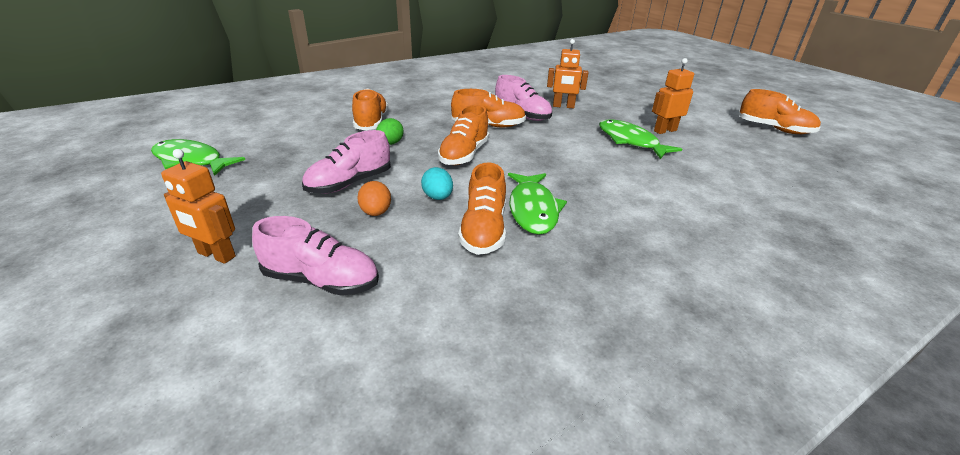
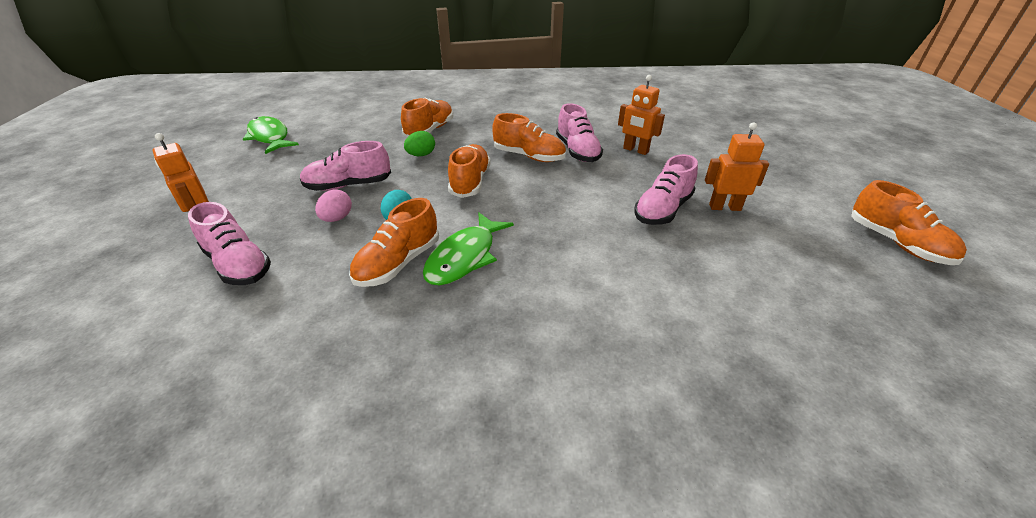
camera: 30 degrees right, 5 degrees up
(376, 213) = (337, 218): orange egg -> pink egg
(464, 155) = (470, 182): orange shoe -> orange shoe turned 135 degrees clockwise
(630, 141) = (662, 210): green fish -> pink shoe

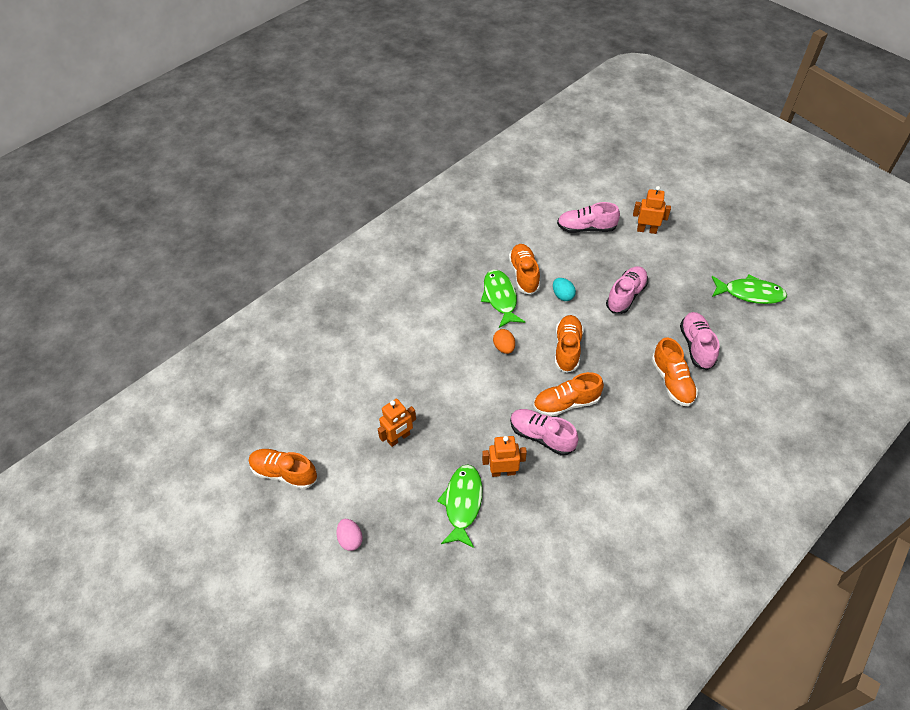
camera: 140 degrees right, 15 degrees up
(337, 218) = (591, 274): pink egg -> pink egg (350, 539)
(421, 155) = (632, 350): green egg -> none
(470, 182) = (567, 349): orange shoe -> orange shoe turned 135 degrees counterclockwise
(528, 214) = (504, 347): none -> orange egg
(662, 210) = (434, 406): pink shoe -> pink shoe (696, 346)
(690, 151) = (462, 503): none -> green fish

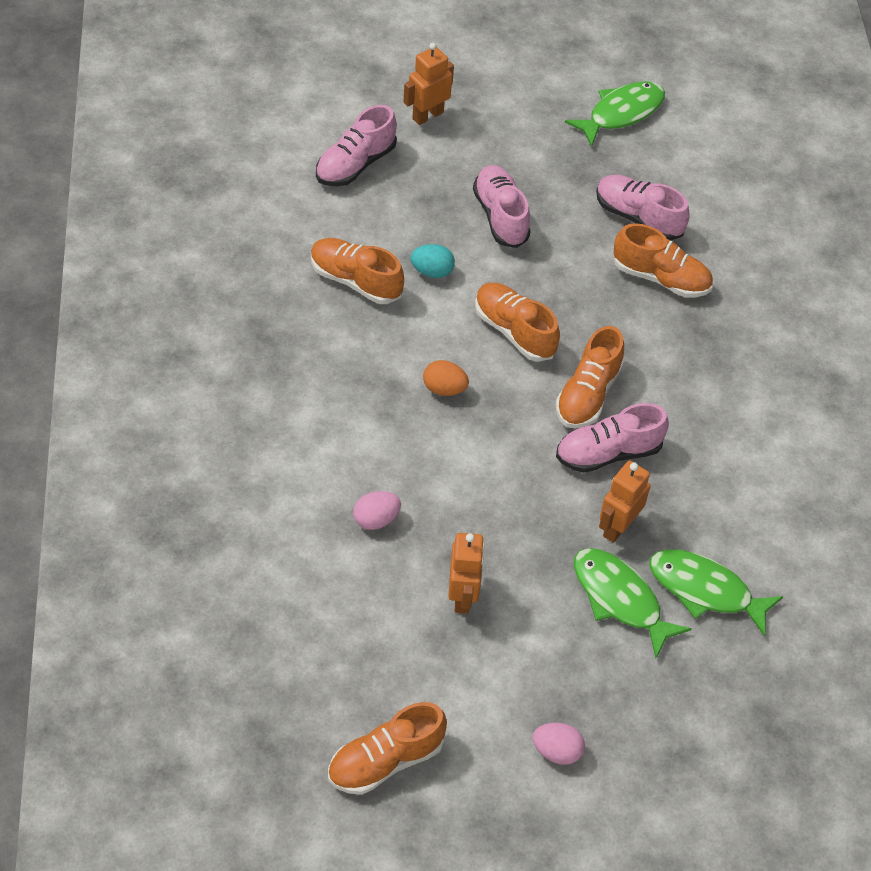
camera: 55 degrees left, 0 degrees up
(406, 376) = (376, 519): none -> pink egg
(500, 298) = (364, 332): green fish -> green fish (705, 590)

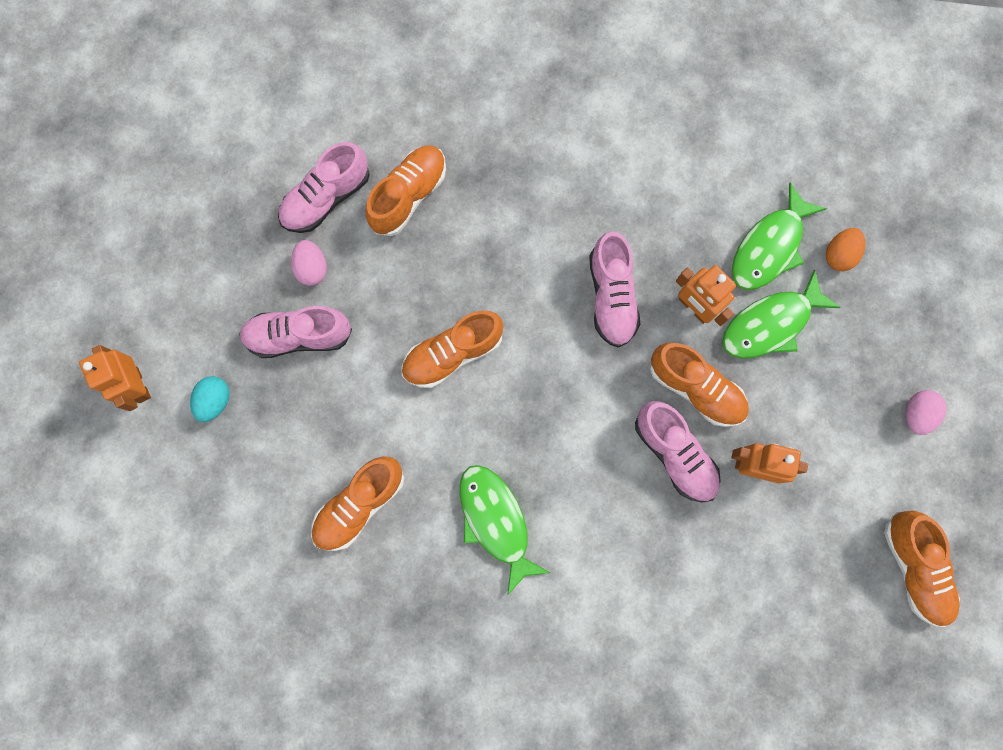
camera: 75 degrees left, 25 degrees up
(355, 164) = (195, 477): pink shoe -> pink shoe (674, 454)
(376, 519) = (659, 533): pink egg -> pink egg (312, 268)
(432, 271) = (361, 422): turquoise egg -> turquoise egg (215, 401)
(444, 389) = (513, 438): orange egg -> orange egg (839, 255)
(588, 394) = (540, 300): orange shoe -> orange shoe (695, 388)
(621, 113) = (178, 180): green fish -> green fish (496, 521)

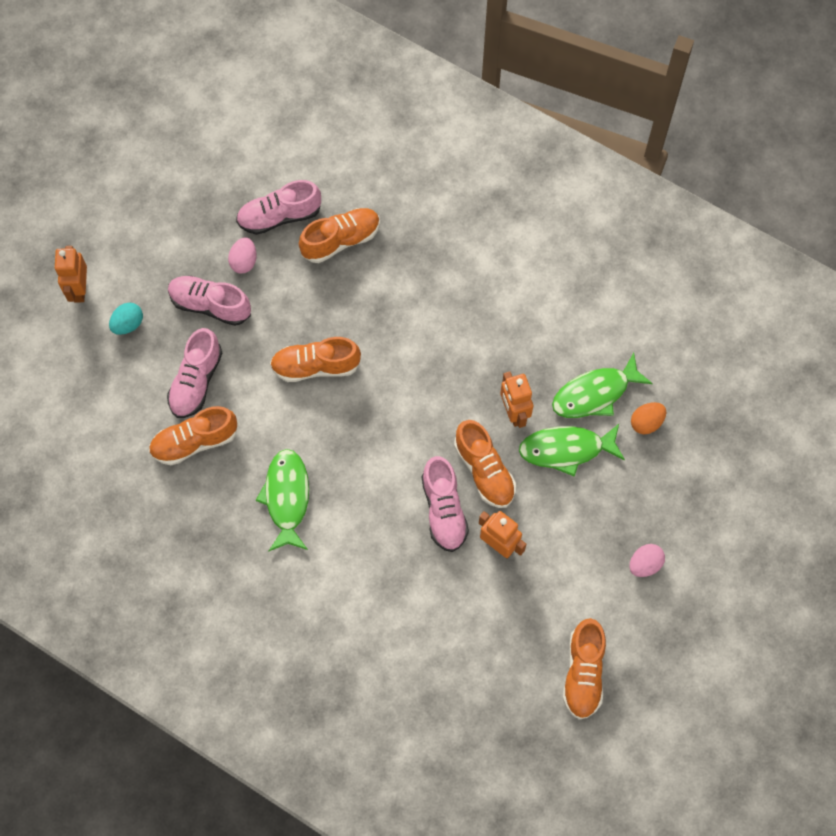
camera: 25 degrees right, 10 degrees down
(611, 297) = (455, 377): pink shoe -> pink shoe (196, 381)

